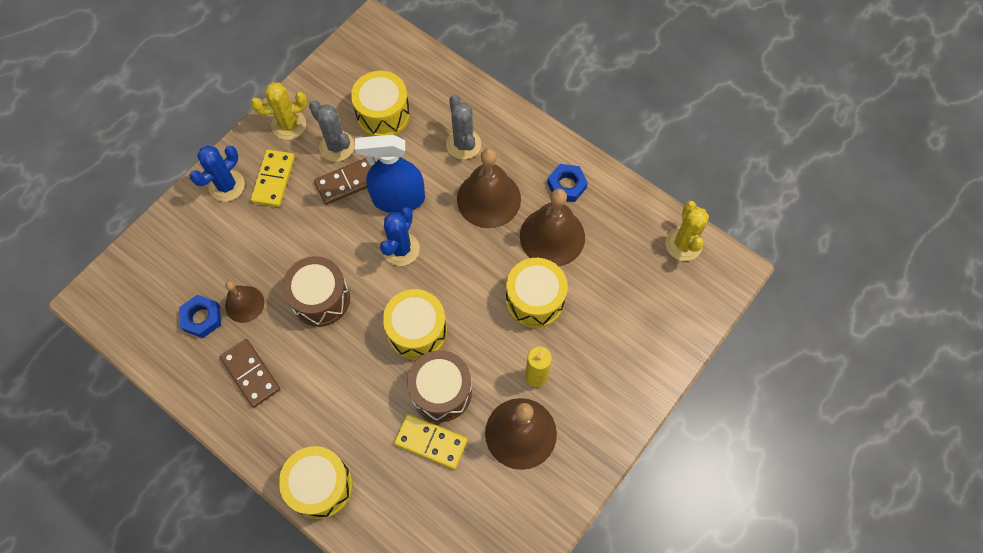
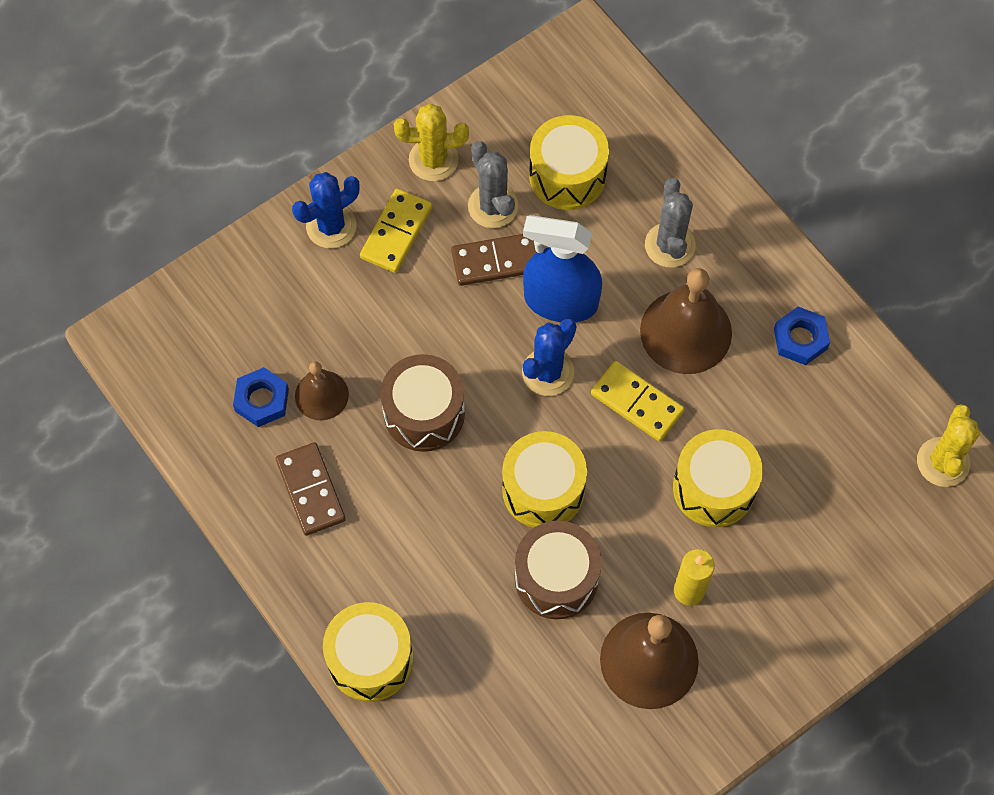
camera: 15 degrees right, 0 degrees up
(431, 442) = (527, 641): yellow domino -> yellow domino (637, 403)
(552, 236) = (761, 406): brown bell -> none

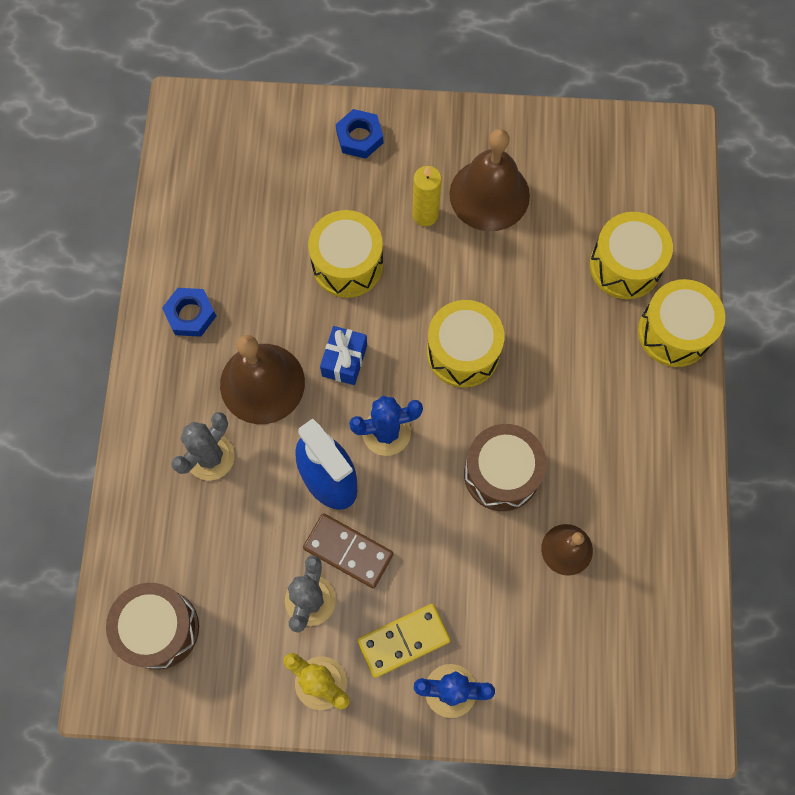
camera: 140 degrees left, 5 degrees up
(262, 400) = (615, 582): blue nut -> blue nut (359, 137)
(310, 490) = (629, 481): brown domino -> none
(556, 578) = (505, 288): brown drum -> brown drum (159, 629)
(567, 175) = (230, 578): yellow drum -> yellow drum (625, 266)
(637, 403) = (344, 360): yellow domino -> blue gift
(943, 462) = (185, 165): yellow cactus -> none

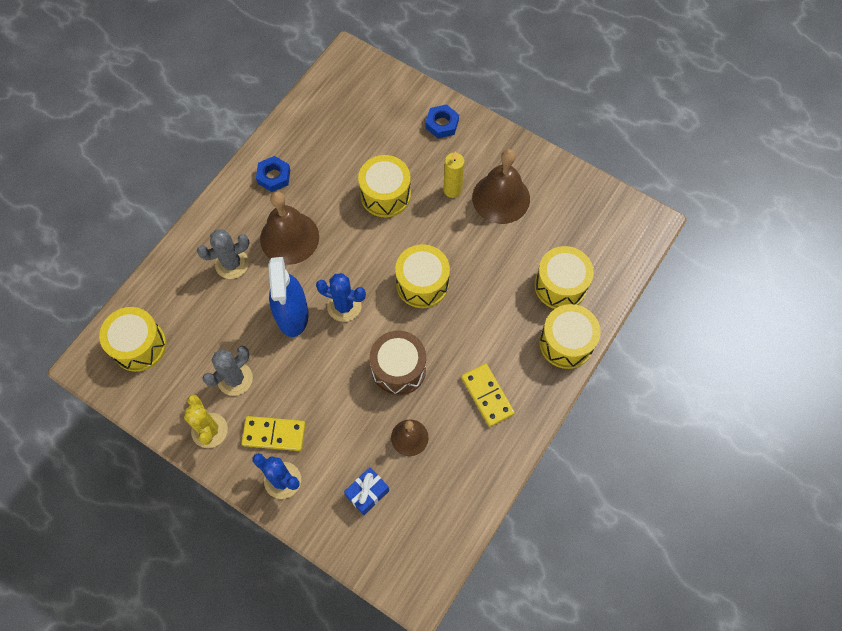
camera: 30 degrees right, 5 degrees down
(159, 629) = (139, 345): brown drum -> yellow drum
(344, 360) = (347, 250): blue gift -> blue gift (367, 493)
(348, 551) = (275, 363): brown domino -> none
(624, 447) = (487, 396): none -> yellow domino

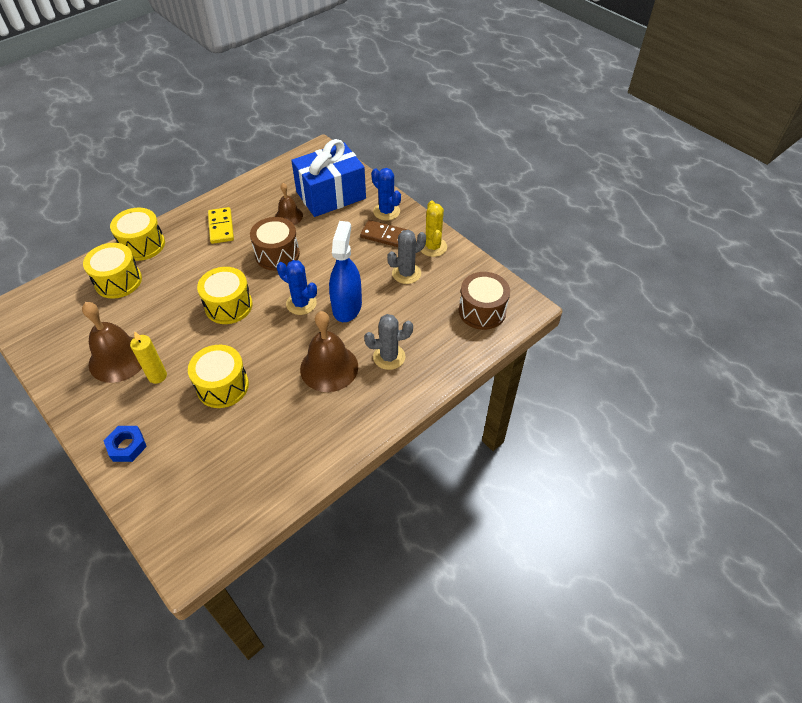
camera: 165 degrees left, 15 degrees down
(139, 345) = (482, 311): yellow drum -> brown drum
(274, 176) = (325, 430): blue nut -> none
(274, 434) = (385, 236): yellow domino -> brown domino
(367, 493) = (331, 195): blue gift -> blue gift, size x2.31

